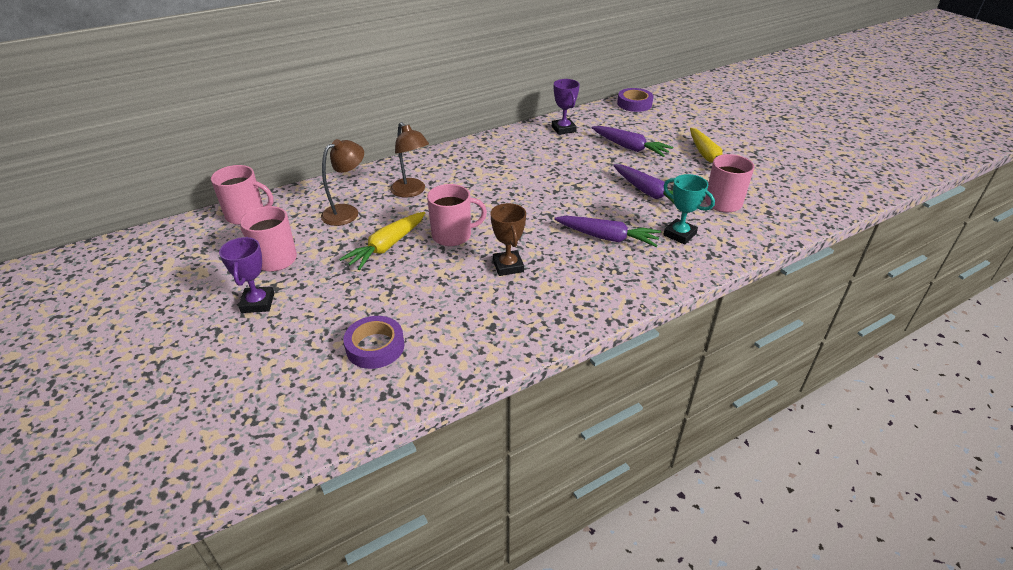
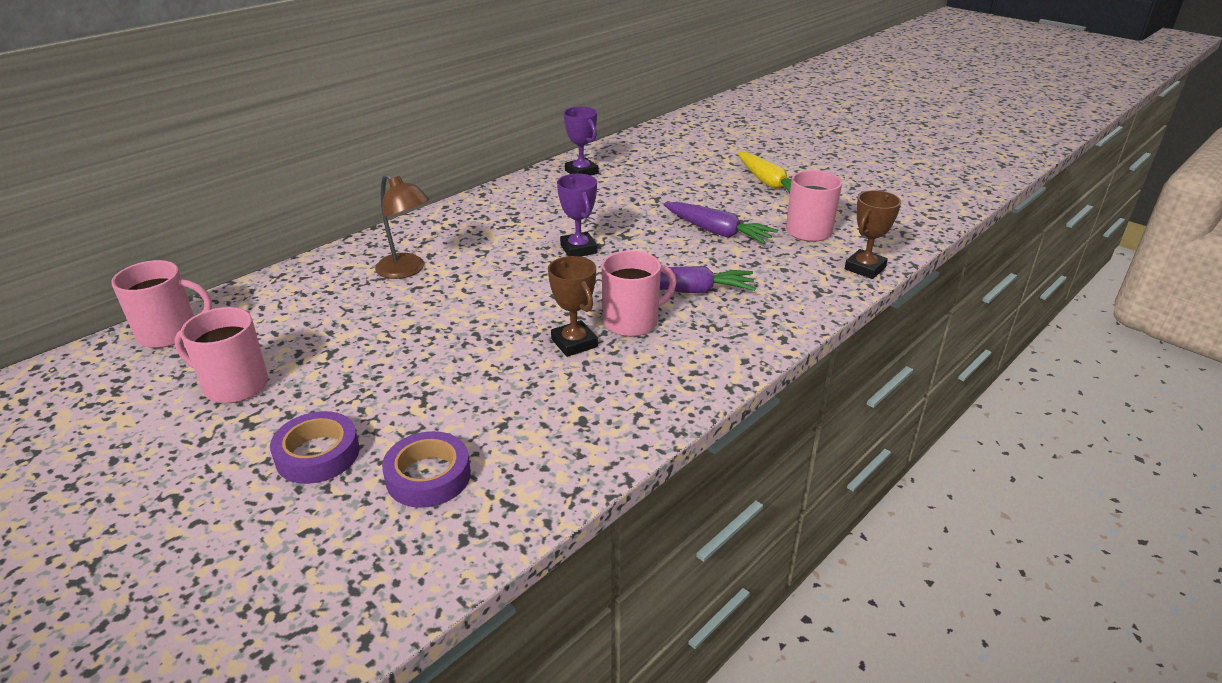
camera: 15 degrees left, 5 degrees down
(258, 303) = (228, 449): purple trophy -> purple trophy (578, 249)
(347, 212) = (323, 308): brown lamp -> none
(387, 246) = (397, 343): yellow carrot -> none
(453, 235) = (485, 316): pink mug -> pink mug (632, 322)
(629, 147) = (672, 183): purple carrot -> none
(634, 104) = (657, 134): purple tape -> purple tape (317, 454)
(679, 234) = (773, 274): turquoise trophy -> none
(757, 241) = (865, 268): none -> brown trophy

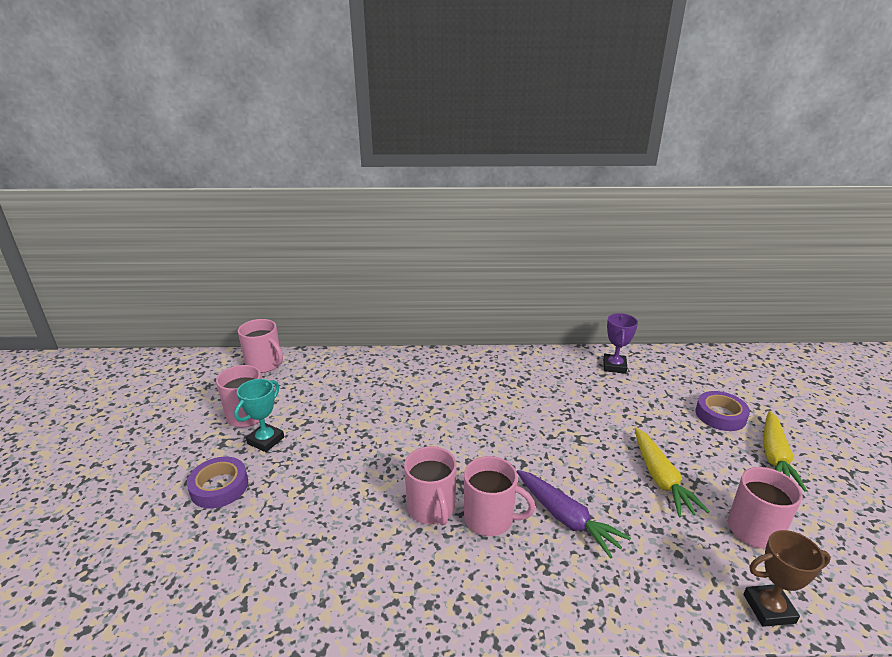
camera: 45 degrees right, 5 degrees down
(305, 391) = (265, 440): none -> turquoise trophy
(407, 270) = (410, 388): brown lamp -> none
(428, 476) = (238, 546): purple tape -> purple tape (720, 415)
(574, 343) = (431, 508): brown trophy -> pink mug
(578, 249) = (531, 431): purple trophy -> none
(717, 232) = (660, 478): purple carrot -> yellow carrot

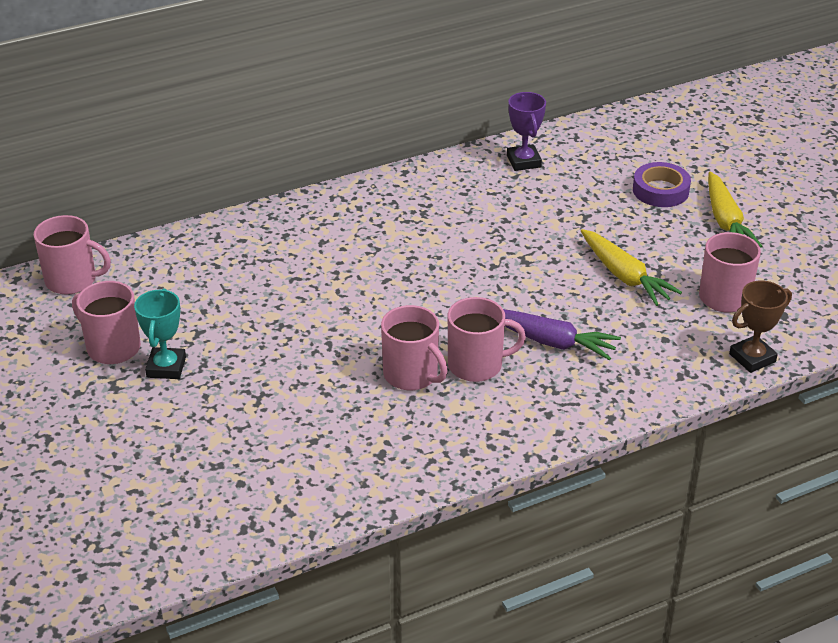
camera: 25 degrees left, 10 degrees up
(219, 487) = (159, 429): purple tape -> none

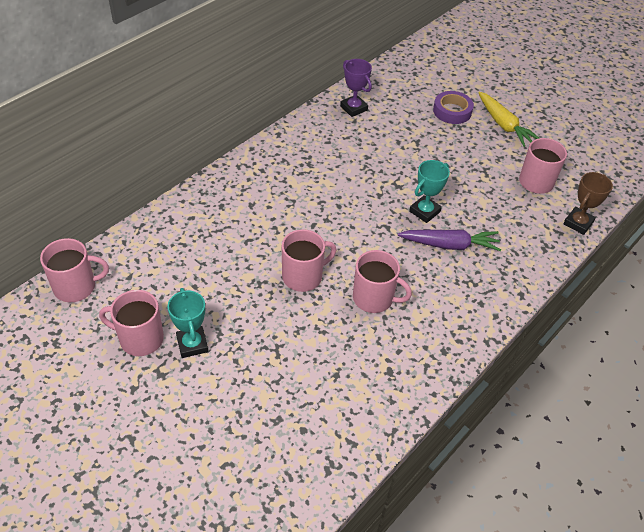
camera: 25 degrees left, 10 degrees up
(477, 365) = (413, 277): pink mug -> pink mug (303, 276)
(541, 297) = (424, 211): none -> turquoise trophy
(624, 276) = (467, 181): yellow carrot -> none

